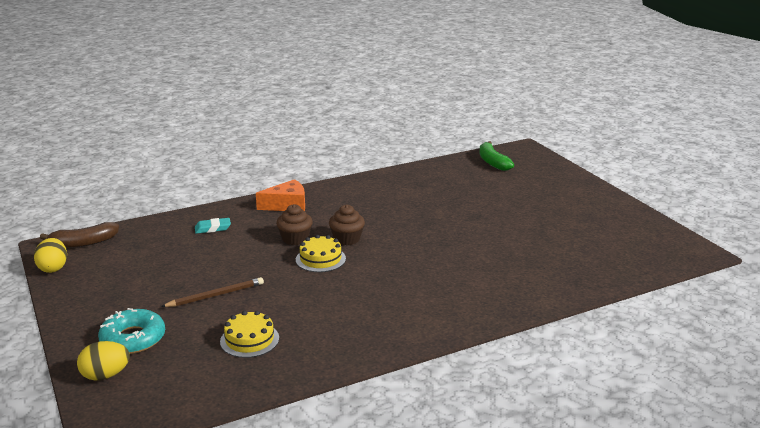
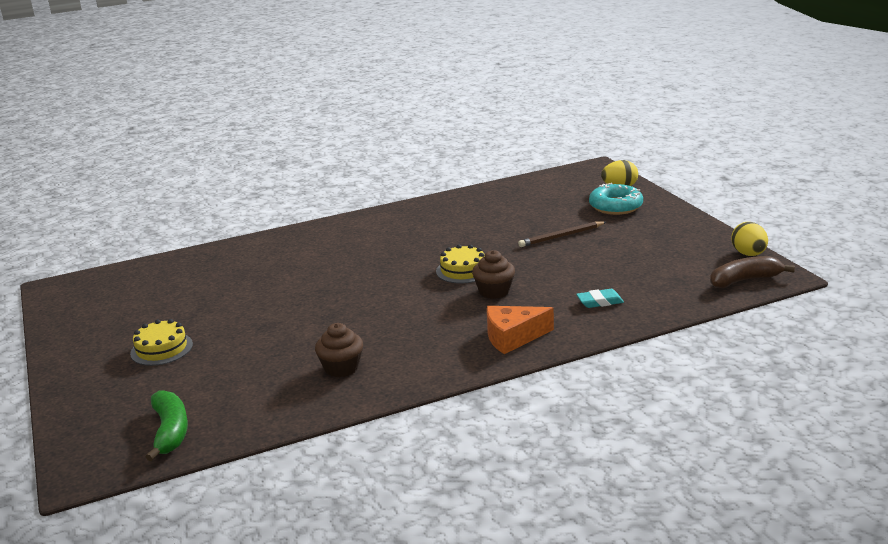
camera: 175 degrees left, 0 degrees up
(249, 340) = (518, 209): yellow cake -> yellow cake (161, 349)
(347, 239) = (433, 292): brown cupcake -> brown cupcake (341, 368)

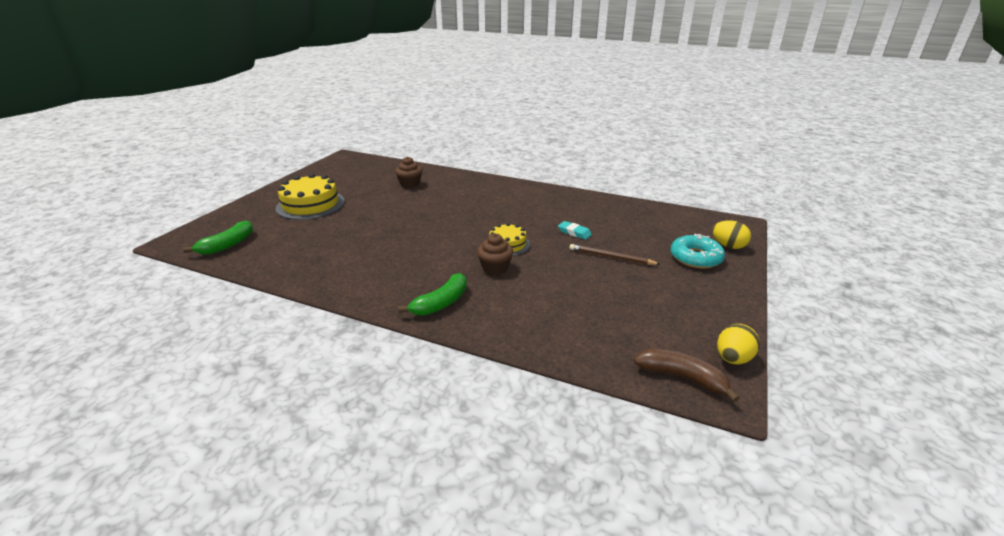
camera: 45 degrees right, 5 degrees up
(161, 349) = (310, 205): yellow cake -> yellow cake, size x1.70
(341, 368) = (338, 261): brown cupcake -> brown cupcake (410, 184)
(513, 337) = (441, 303): orange cheese -> green banana
(600, 302) = (538, 317): turquoise eraser -> turquoise eraser (574, 232)

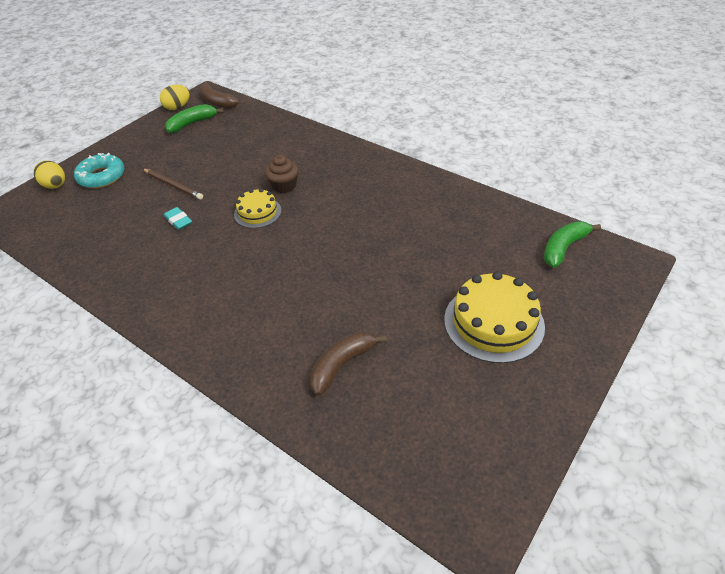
camera: 165 degrees left, 15 degrees up
(410, 184) = (342, 365): brown cupcake -> brown banana
(441, 303) = (341, 158): green banana -> green banana (192, 123)

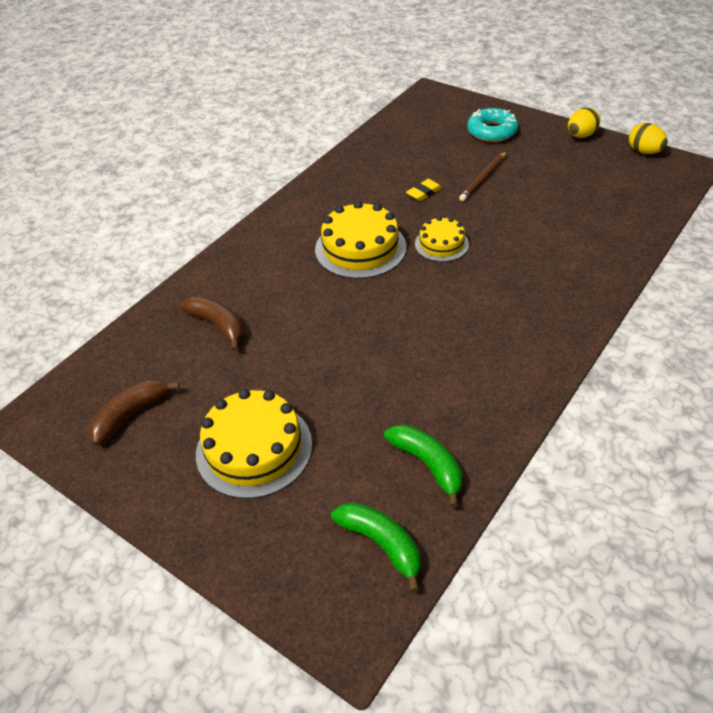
camera: 90 degrees right, 0 degrees up
(55, 186) = (473, 110): yellow egg -> yellow egg (581, 136)
(178, 221) = (424, 193): turquoise eraser -> yellow eraser
(192, 123) = (610, 169): green banana -> green banana (428, 465)
(217, 102) = (669, 179): brown banana -> brown banana (130, 414)
(248, 262) = (360, 248): none -> yellow cake
(284, 186) = (494, 258): brown cupcake -> none

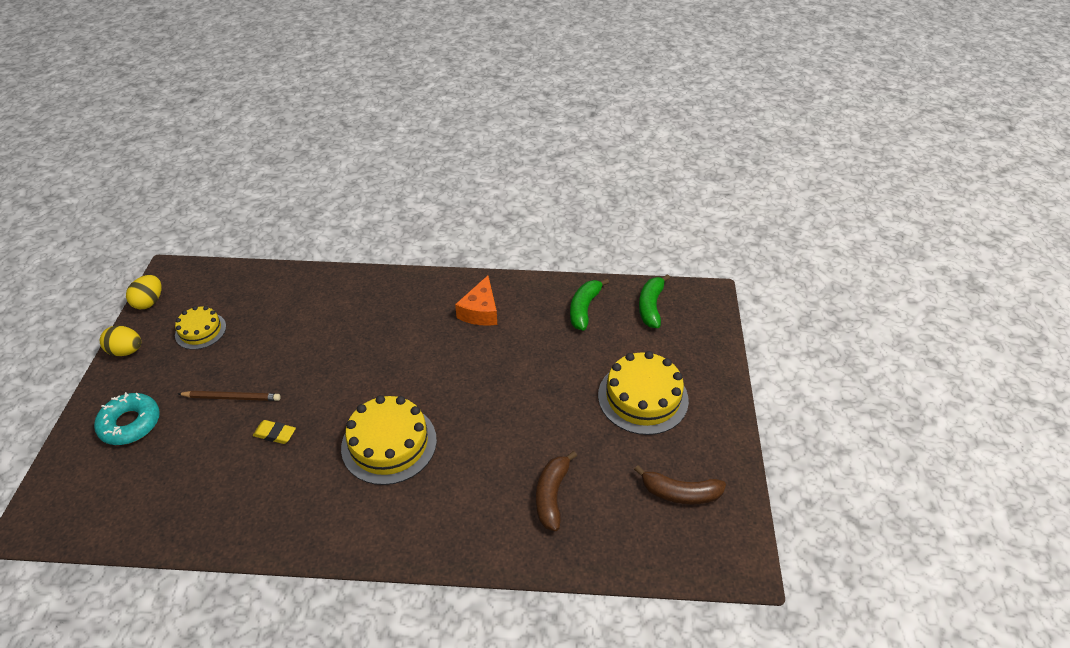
camera: 125 degrees left, 0 degrees up
(441, 244) = (354, 388): yellow cake -> yellow cake (200, 331)
(488, 364) = (480, 311): none -> orange cheese

